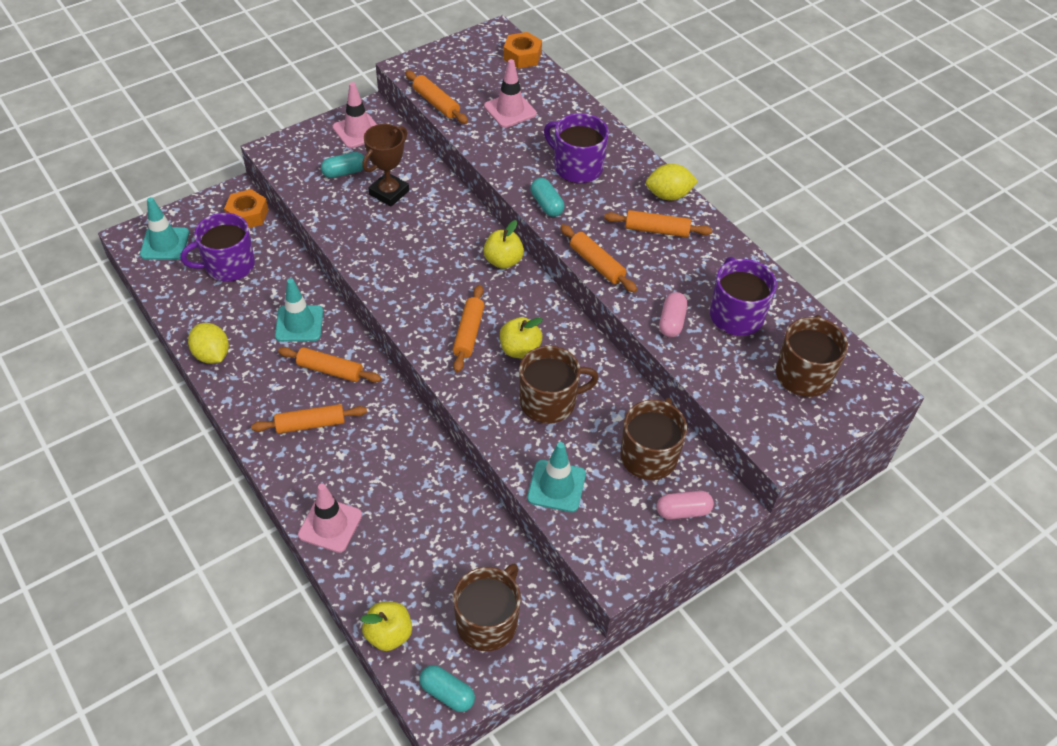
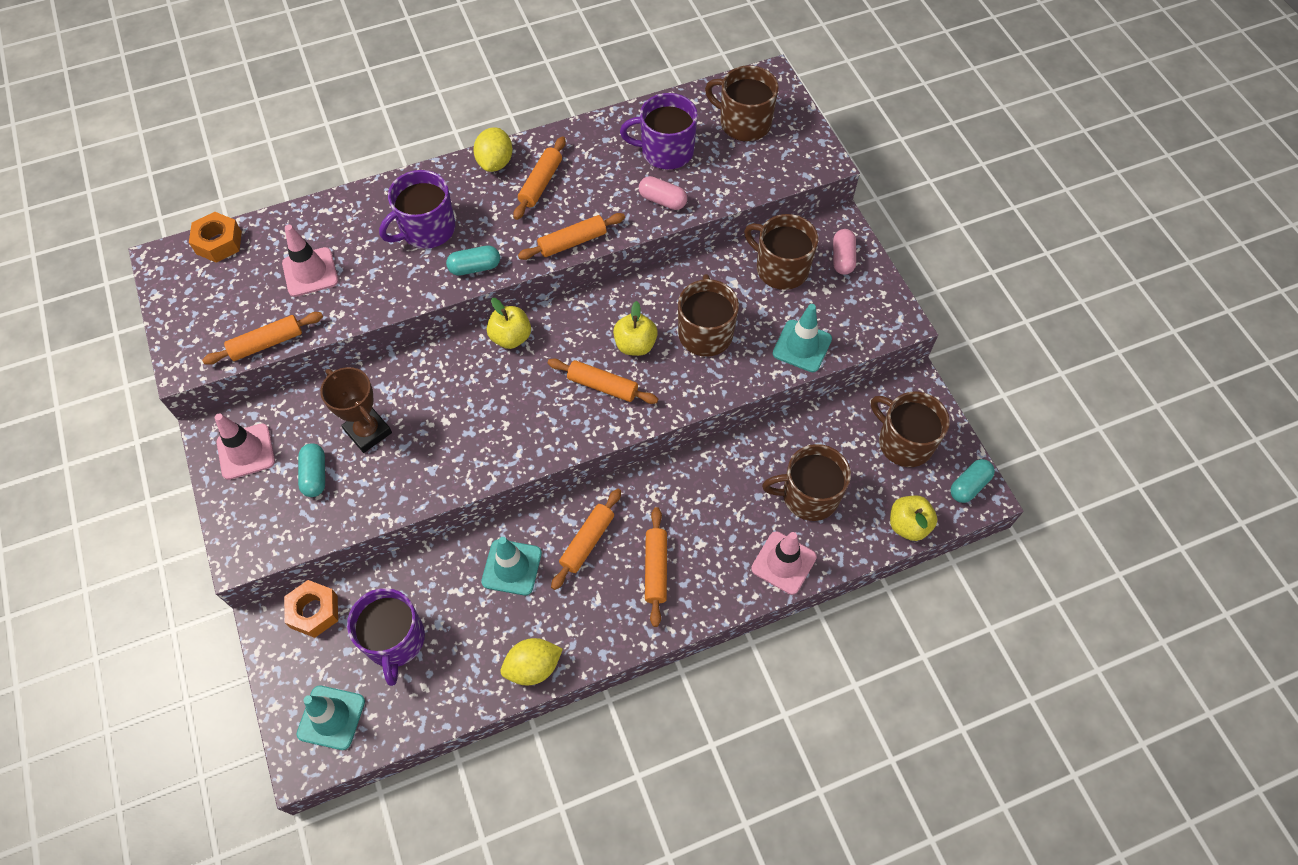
camera: 75 degrees left, 10 degrees up
(406, 538) = (808, 495): none -> brown mug

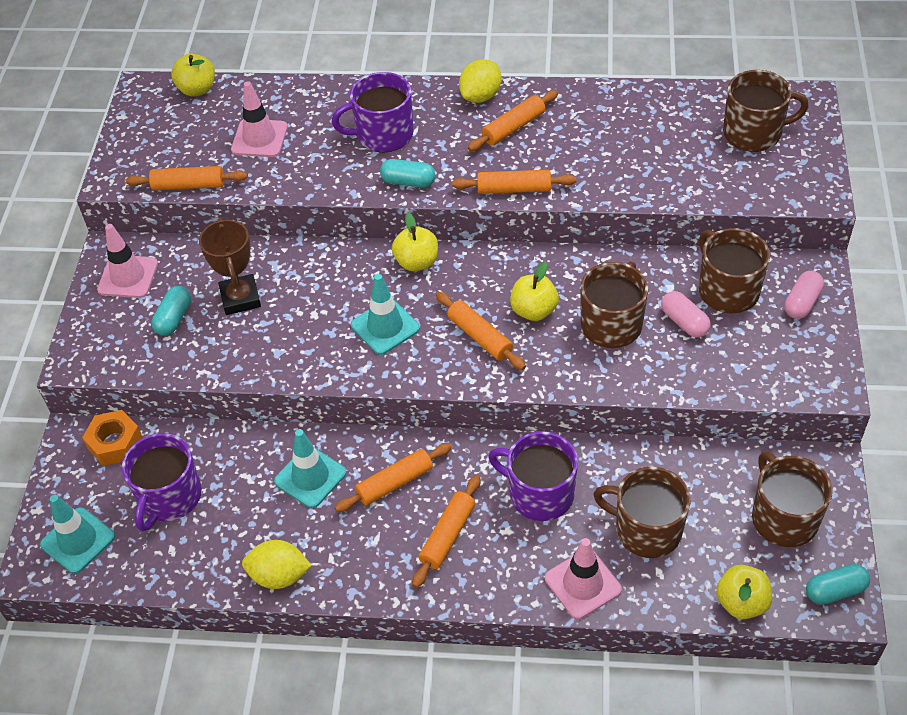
camera: 30 degrees right, 10 degrees down
(219, 242) = (197, 89): orange nut -> yellow apple
(662, 200) = (626, 179): pink capsule -> pink capsule (684, 322)
(666, 151) = (655, 135): purple mug -> purple mug (539, 494)
(744, 123) = (753, 133): brown mug -> brown mug turned 120 degrees clockwise
(802, 346) = (708, 372): turquoise traffic cone -> turquoise traffic cone (385, 327)

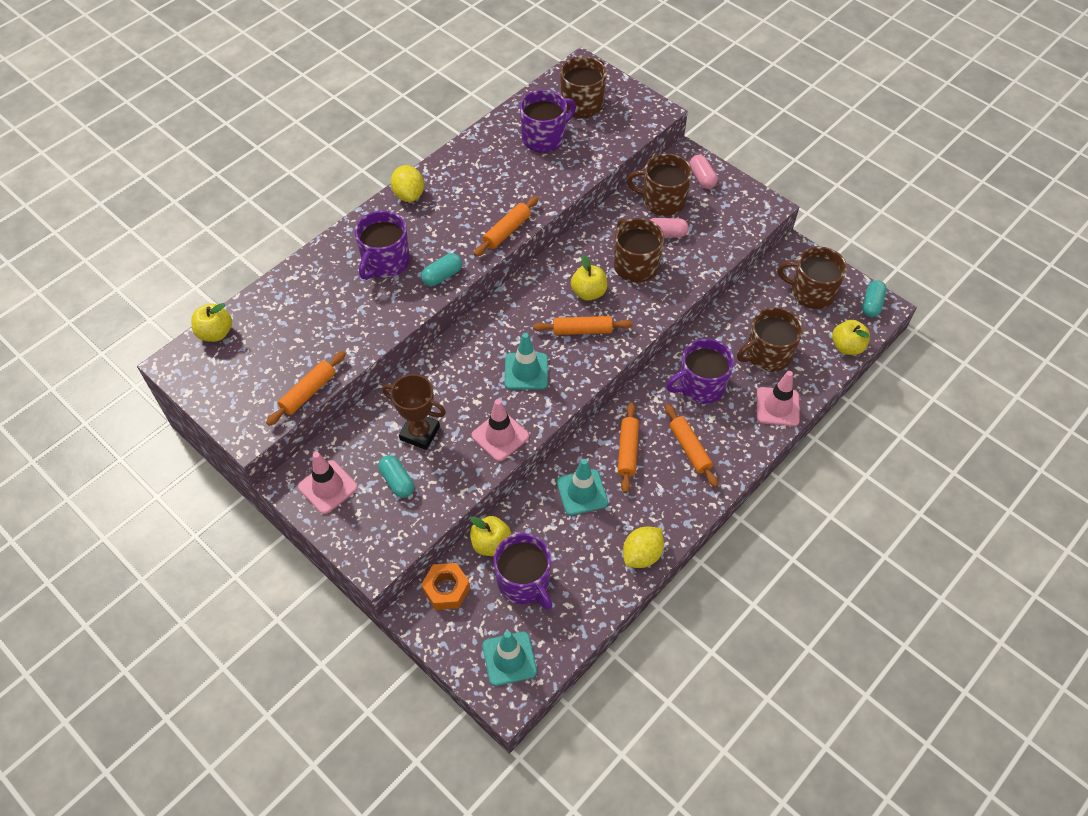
camera: 55 degrees left, 5 degrees up
(259, 138) = (309, 327): pink traffic cone -> pink traffic cone (500, 436)
(417, 262) = (490, 322): yellow apple -> yellow apple (491, 544)
(513, 127) = (455, 198): orange rolling pin -> none
(669, 136) = (544, 138): none -> purple mug

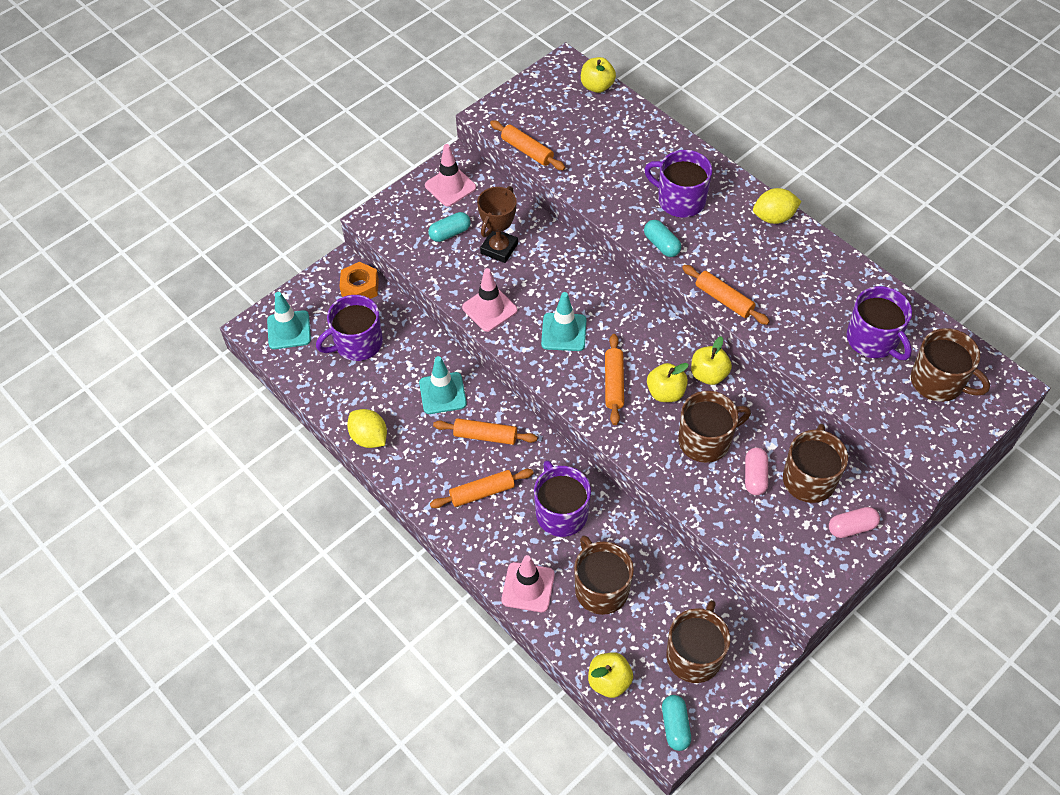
camera: 95 degrees right, 0 degrees up
(491, 544) = (399, 320): yellow apple -> yellow apple (708, 374)
(871, 304) = (675, 726): turquoise capsule -> turquoise capsule turned 60 degrees clockwise

